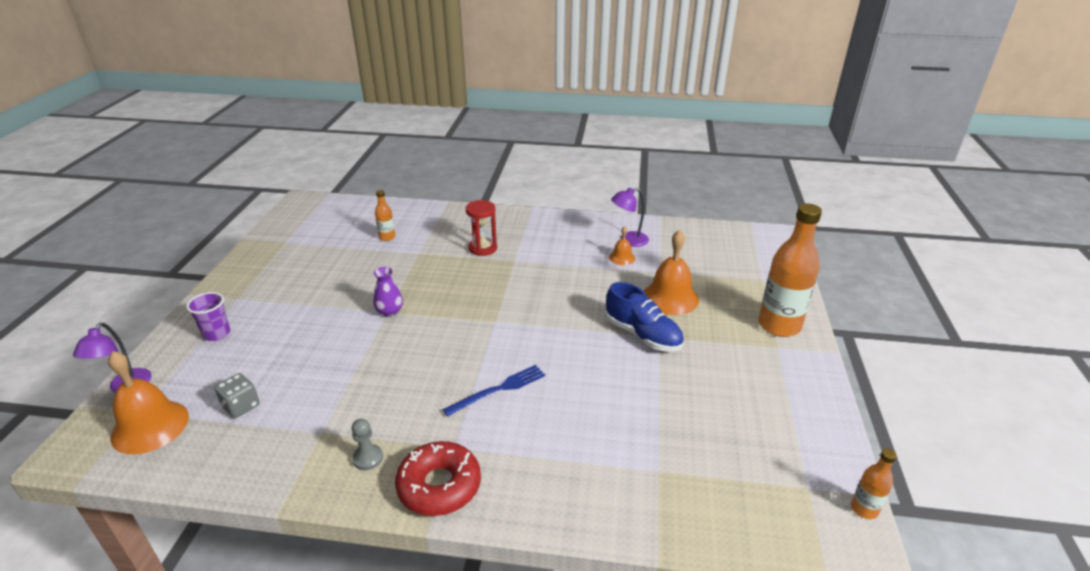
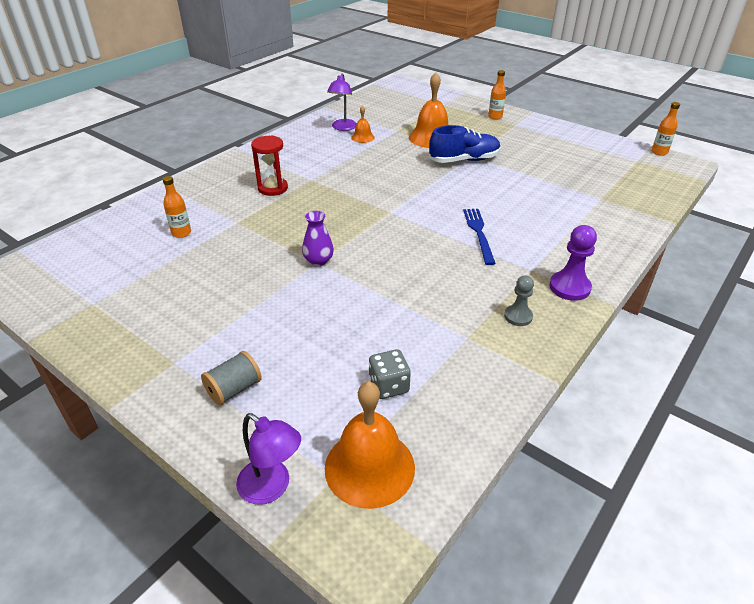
camera: 60 degrees left, 5 degrees up
(217, 334) = (234, 389): purple cup -> grey spool
(439, 486) = (569, 287): red donut -> purple pawn
(779, 325) = (495, 117): orange bottle -> orange bottle, size x0.46

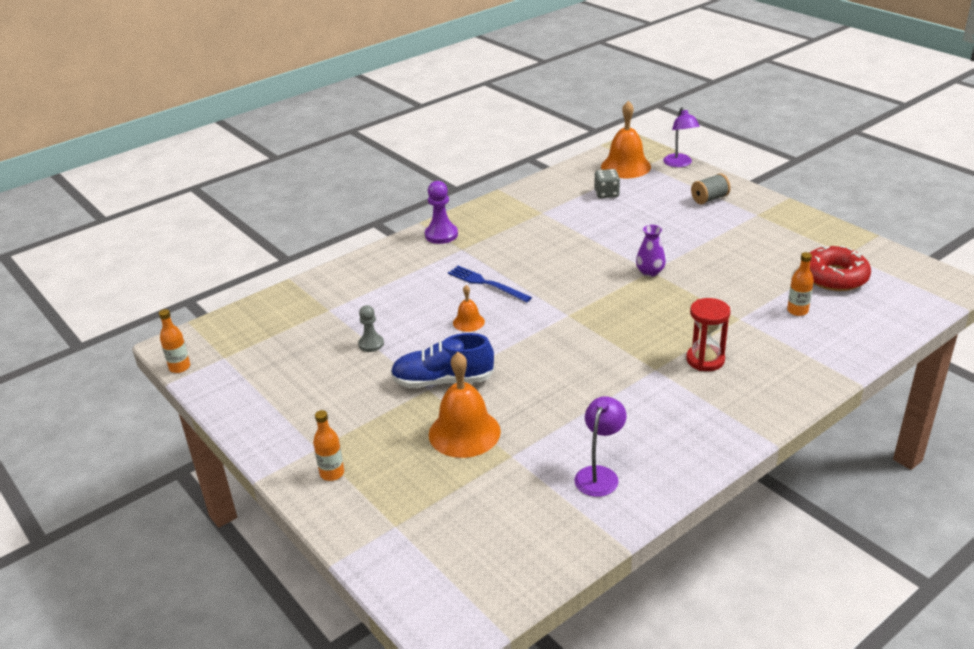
camera: 165 degrees left, 5 degrees down
(125, 272) = (834, 277): none -> red donut
(272, 487) = (679, 164): purple lamp -> purple lamp turned 150 degrees counterclockwise
(362, 137) = (571, 445): orange bell -> orange bell (468, 322)
(479, 233) = (486, 284): blue fork -> blue fork turned 120 degrees clockwise
(518, 316) = (497, 220): grey pawn -> grey pawn (371, 344)

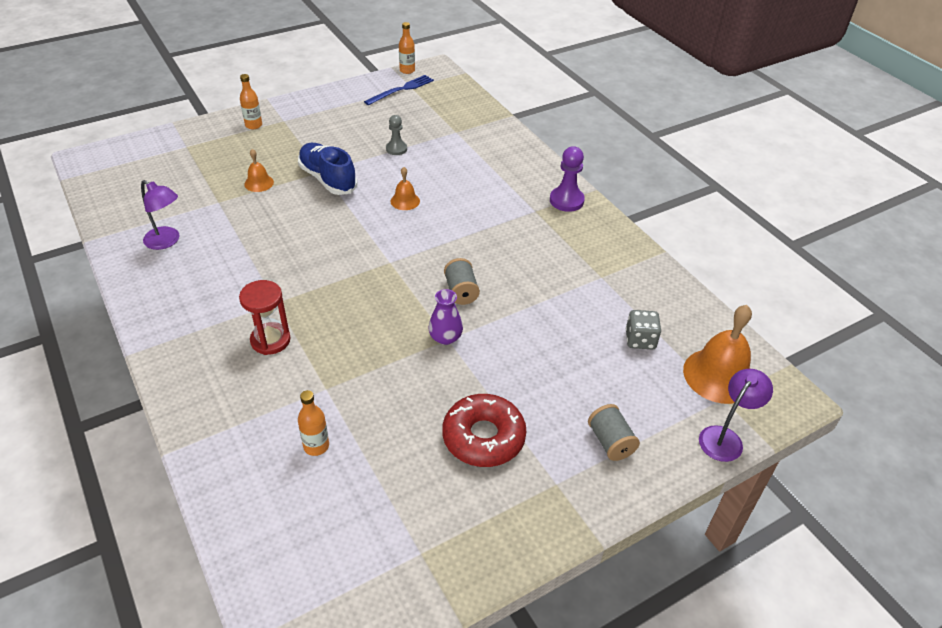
camera: 95 degrees right, 10 degrees up
(443, 381) = (328, 179): blue shoe -> blue shoe turned 45 degrees counterclockwise
(464, 432) = (259, 183): orange bell -> orange bell, size x0.51
(486, 284) = (464, 218): blue fork -> blue fork (401, 90)
(591, 272) = (461, 291): none -> grey spool
(679, 164) = (725, 437): purple lamp -> purple lamp turned 135 degrees clockwise
(834, 277) = (371, 514): red donut -> red donut (483, 437)

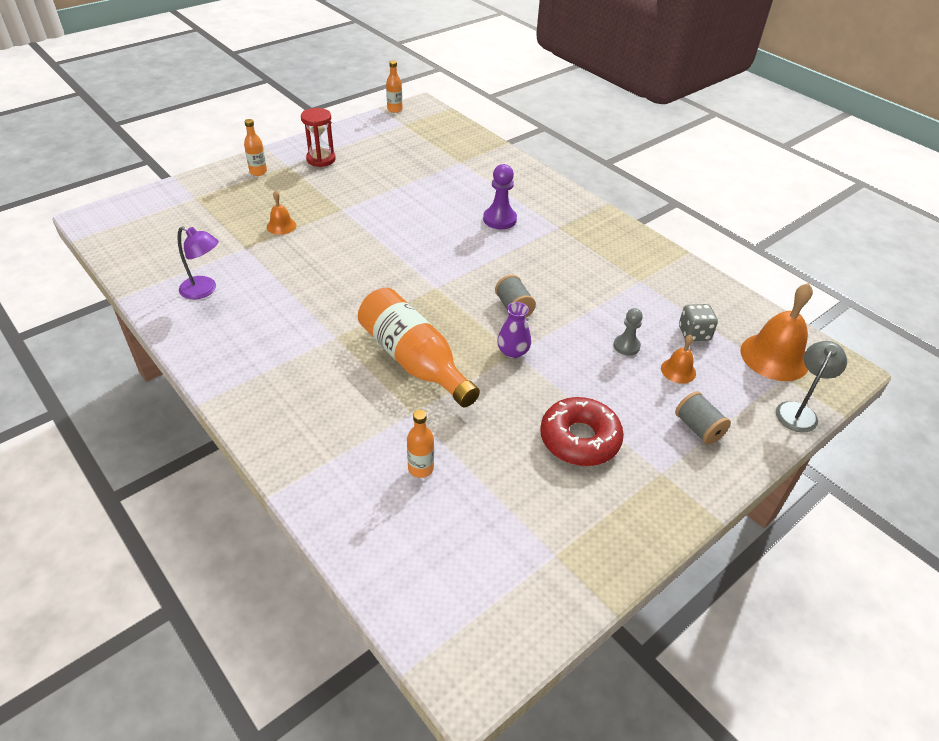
camera: 10 degrees left, 0 degrees up
(270, 340) = (342, 373): red hourglass -> red hourglass (321, 159)
(328, 179) = (350, 216): blue shoe -> none
(344, 335) = (414, 360): none -> orange bottle
(396, 149) = (408, 182): grey pawn -> grey pawn (626, 346)
(401, 90) = (395, 127): blue fork -> none
(405, 201) = (432, 229): orange bell -> orange bell (678, 370)
(566, 200) = (585, 215): purple pawn -> purple pawn (499, 219)
(725, 437) = (798, 411): purple lamp -> grey lamp

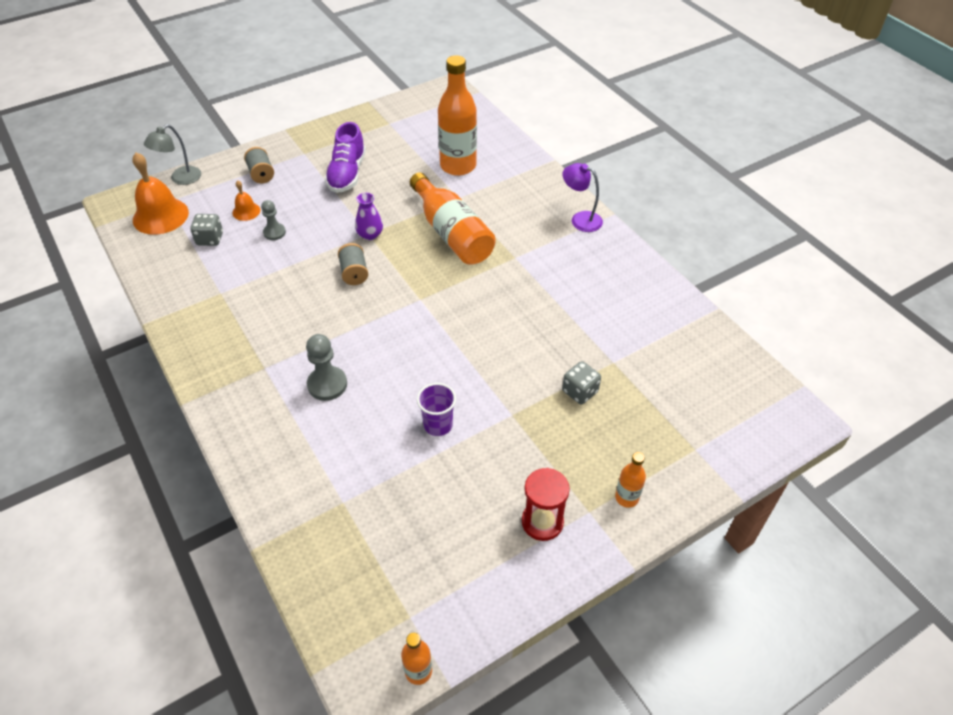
camera: 170 degrees left, 5 degrees up
(204, 290) = (640, 311): purple lamp -> purple lamp (580, 219)
(281, 226) = (580, 391): orange bell -> grey dice
(401, 201) = (438, 425): none -> purple cup
(420, 468) = (458, 166): orange bottle -> orange bottle, size x2.15
(499, 219) = (327, 384): purple pawn -> grey pawn
(579, 439) = (347, 174): red donut -> purple shoe

